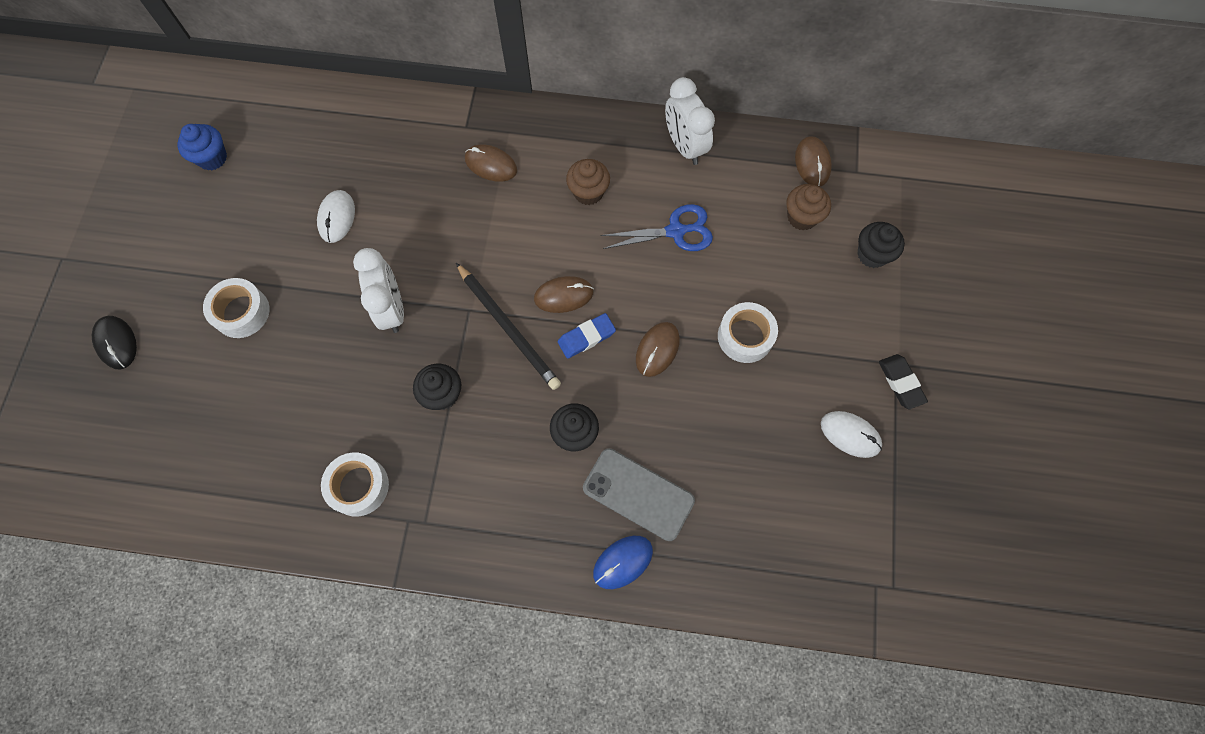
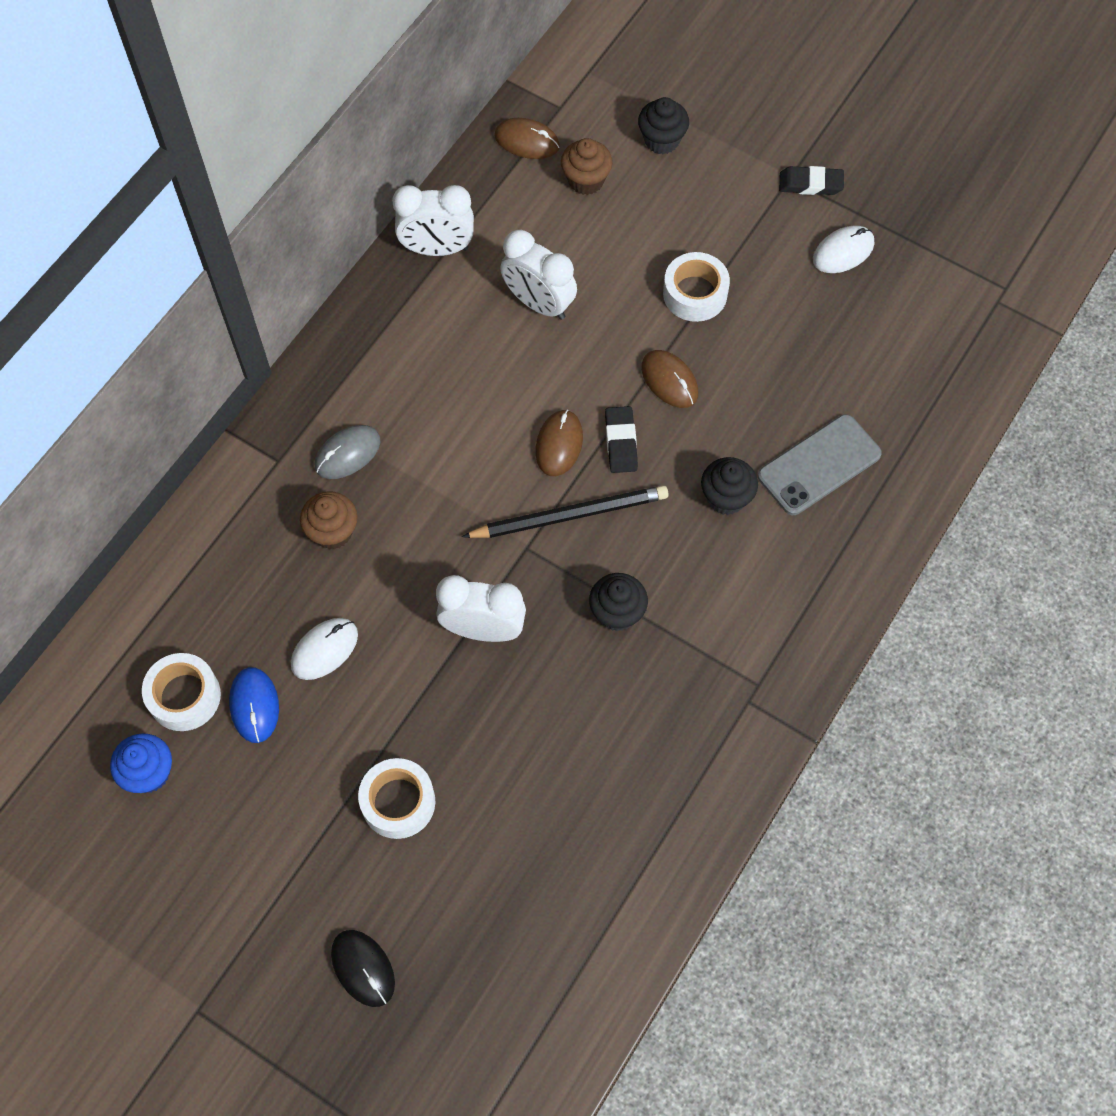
camera: 65 degrees left, 5 degrees down
(116, 343) = (363, 968): black mouse -> black mouse turned 60 degrees clockwise
(337, 217) = (324, 649): white mouse -> white mouse turned 75 degrees counterclockwise
(359, 486) = (685, 739): white tape -> white tape (184, 696)
(491, 165) = (347, 453): brown mouse -> grey mouse
(586, 337) = (621, 442): blue eraser -> black eraser
(588, 192) = (442, 367): brown cupcake -> brown cupcake (333, 532)
(623, 562) = (883, 509): blue mouse -> blue mouse (254, 705)
(676, 231) = (539, 303): blue scissors -> white clock

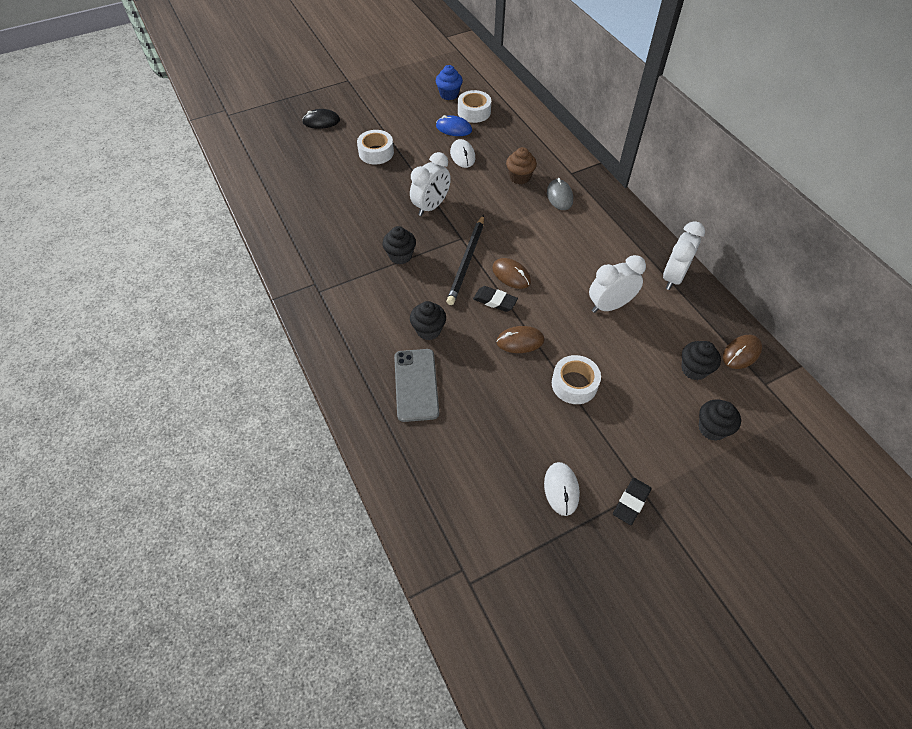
camera: 120 degrees right, 10 degrees down
(586, 180) = (694, 369): brown cupcake -> black cupcake

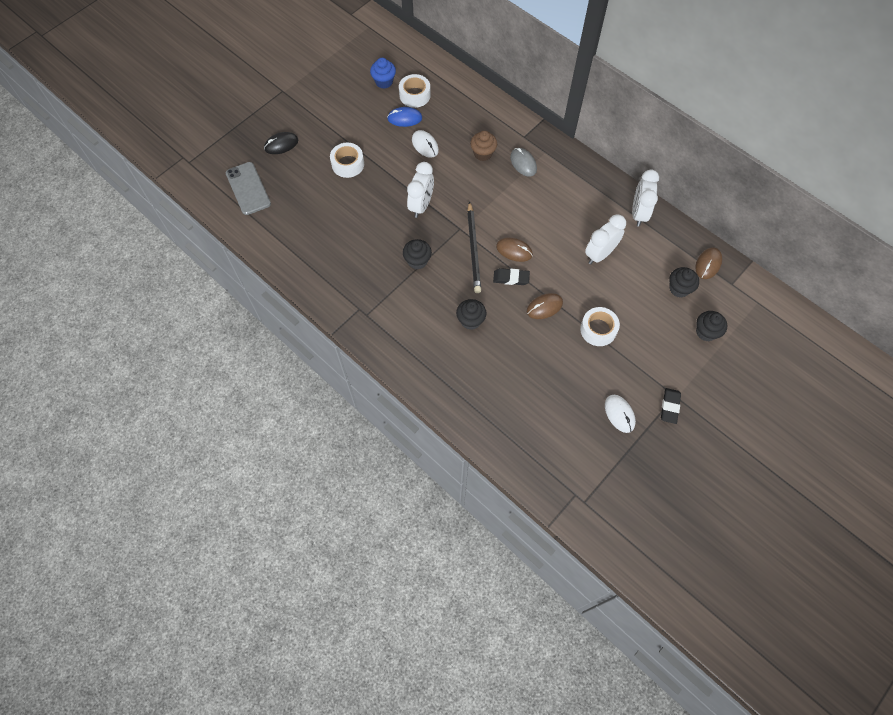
camera: 20 degrees left, 10 degrees up
(416, 385) = (482, 369): grey phone -> grey phone (248, 188)

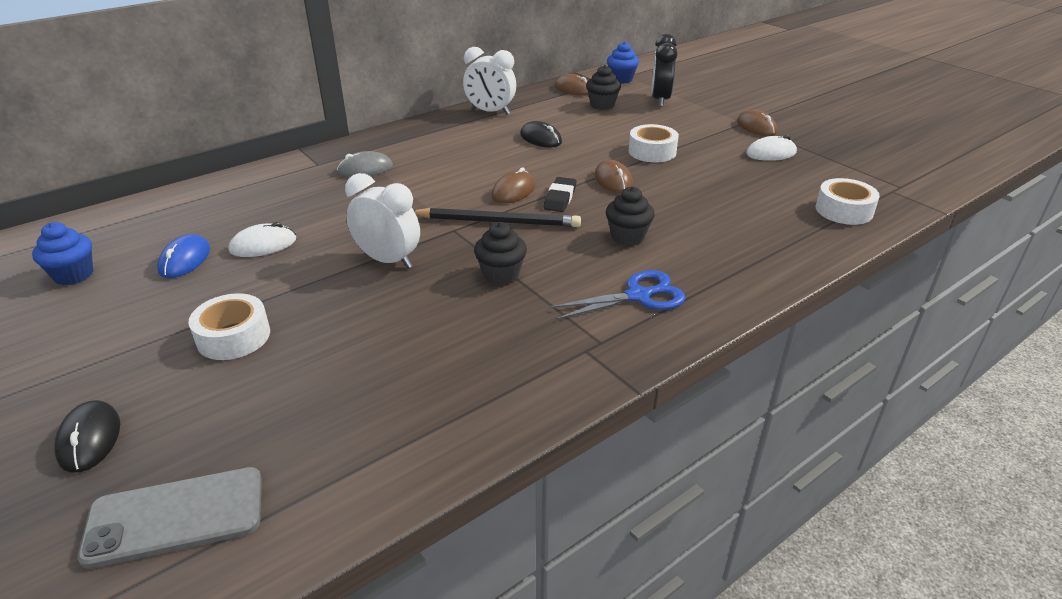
camera: 80 degrees left, 30 degrees down
(409, 329) = (638, 296): none -> blue scissors
(415, 95) = (143, 245): white tape -> white tape (844, 210)
(483, 153) = (323, 196): brown cupcake -> none
(600, 254) = (541, 138): white clock -> black mouse
(670, 407) = (756, 127): black eraser -> brown mouse
(706, 332) = (660, 100): black cupcake -> black clock
(746, 299) = (621, 79): none -> blue cupcake

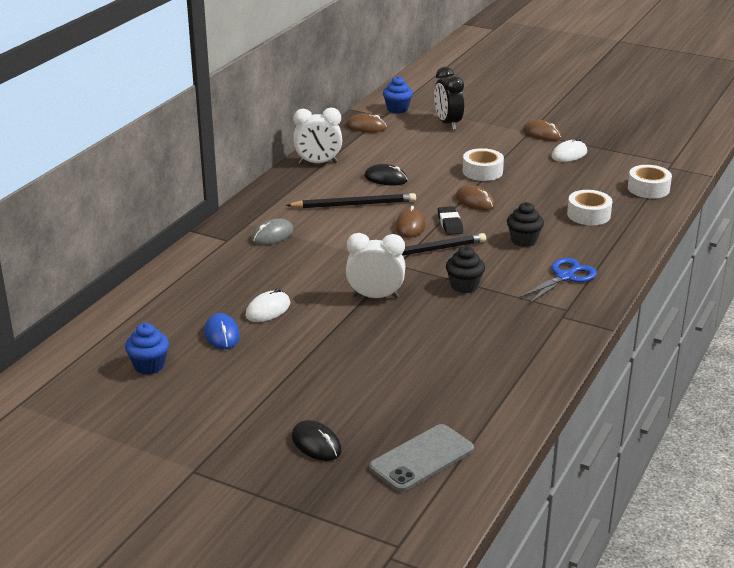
camera: 25 degrees left, 5 degrees down
(233, 337) = (329, 369): white tape -> white tape (588, 215)
(480, 157) = (354, 204): none -> black pencil
(602, 105) = (405, 138): black cupcake -> none

